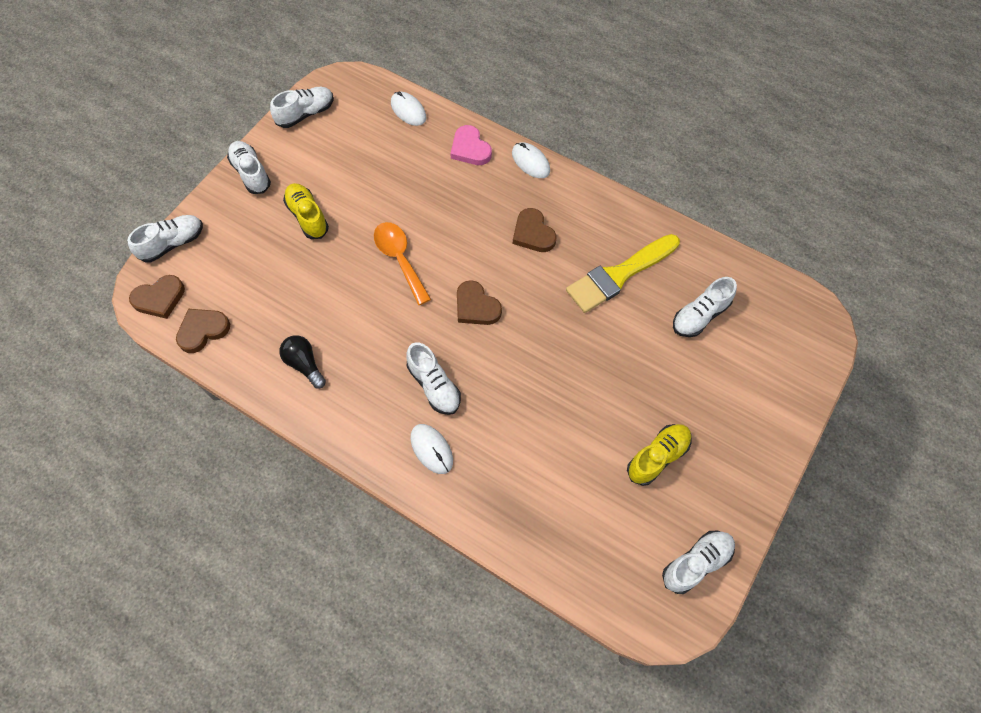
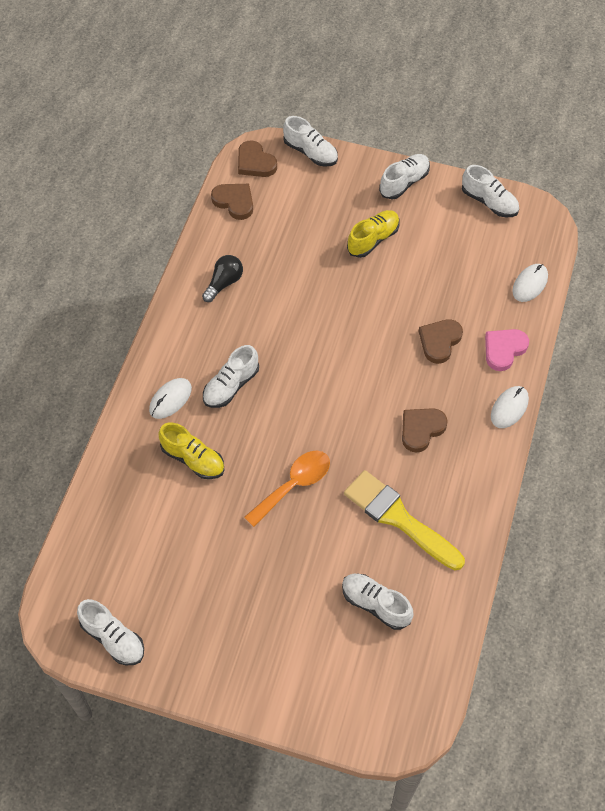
camera: 75 degrees right, 5 degrees down
(400, 259) = (352, 324): orange spoon -> orange spoon (294, 485)
(476, 306) = (322, 399): brown heart -> brown heart (439, 341)
(657, 457) = (209, 588): yellow shoe -> yellow shoe (193, 459)

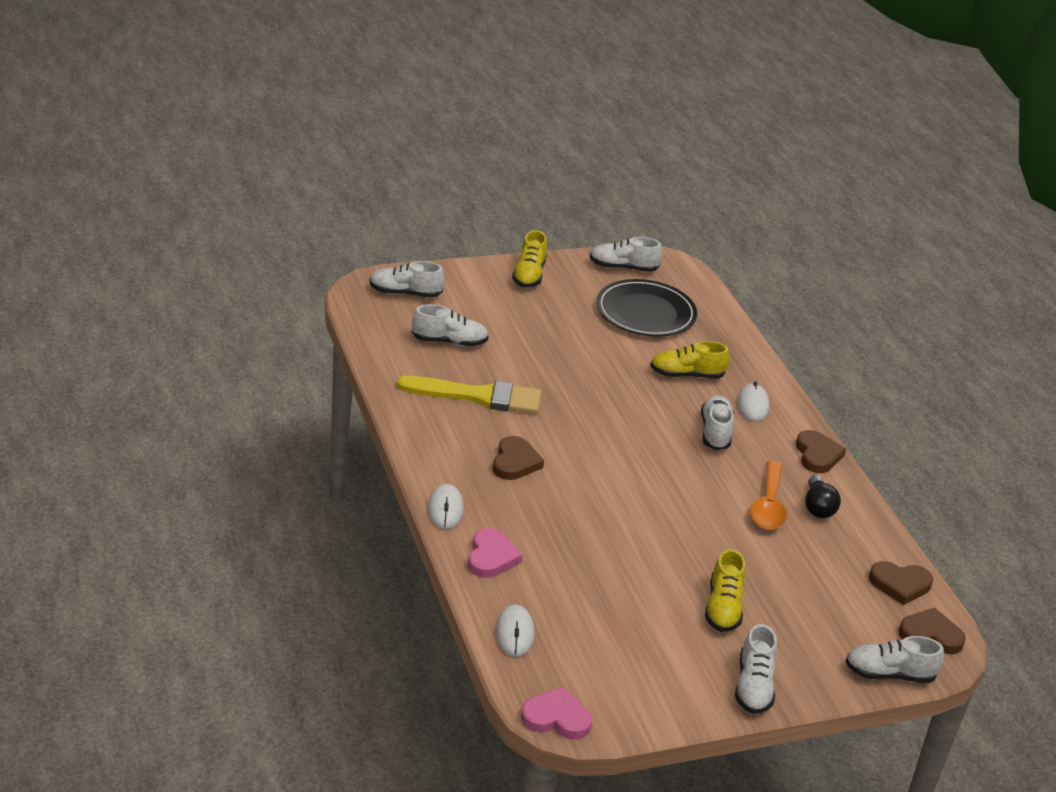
camera: 140 degrees right, 25 degrees down
(153, 558) = (645, 312): none -> black plate
(221, 672) = (529, 275): none -> yellow shoe
(294, 485) = (587, 387): orange spoon -> orange spoon (768, 506)
(439, 341) = (562, 539): brown heart -> brown heart (817, 455)
(489, 202) = (636, 708): white shoe -> white shoe (405, 293)
(544, 217) = (556, 718): none -> pink heart

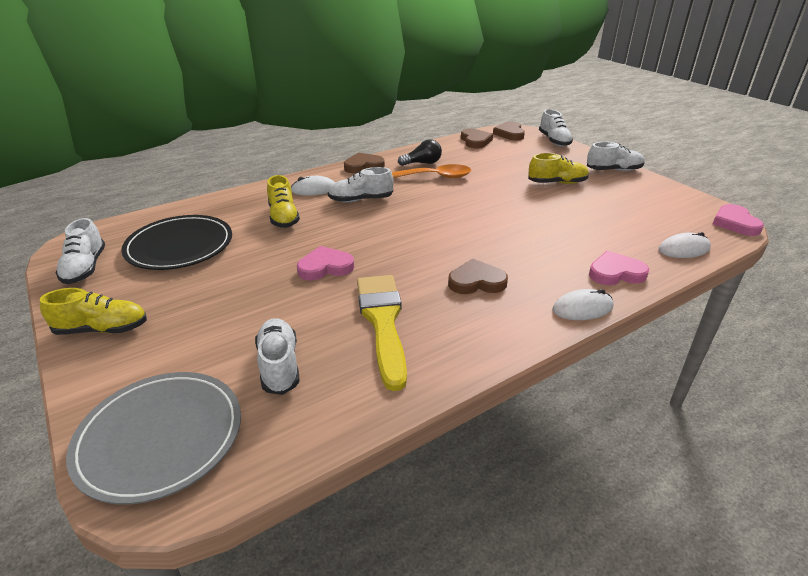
camera: 100 degrees left, 0 degrees up
(405, 293) = (160, 437): white shoe -> grey plate
(576, 383) = (325, 267): none -> pink heart

